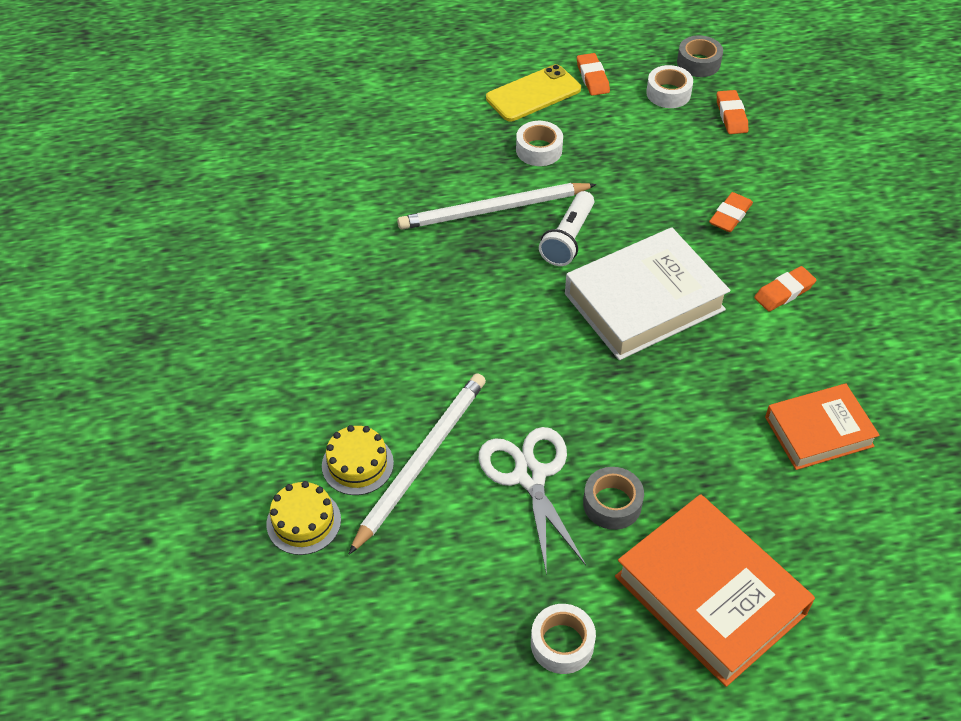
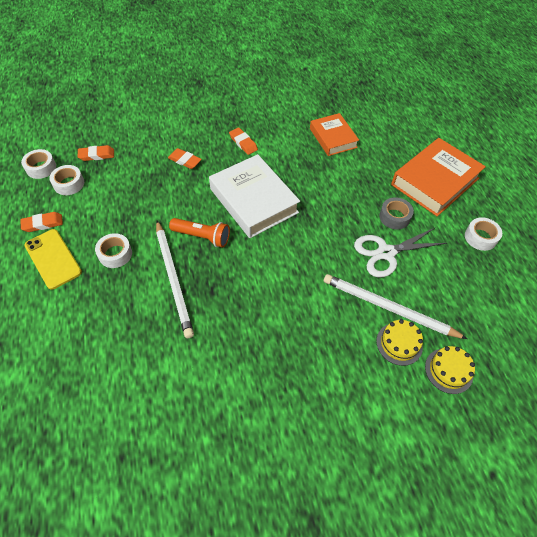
camera: 95 degrees left, 5 degrees up
(568, 239) = (202, 237): white flashlight -> orange flashlight
(698, 63) = (41, 168): grey tape -> white tape

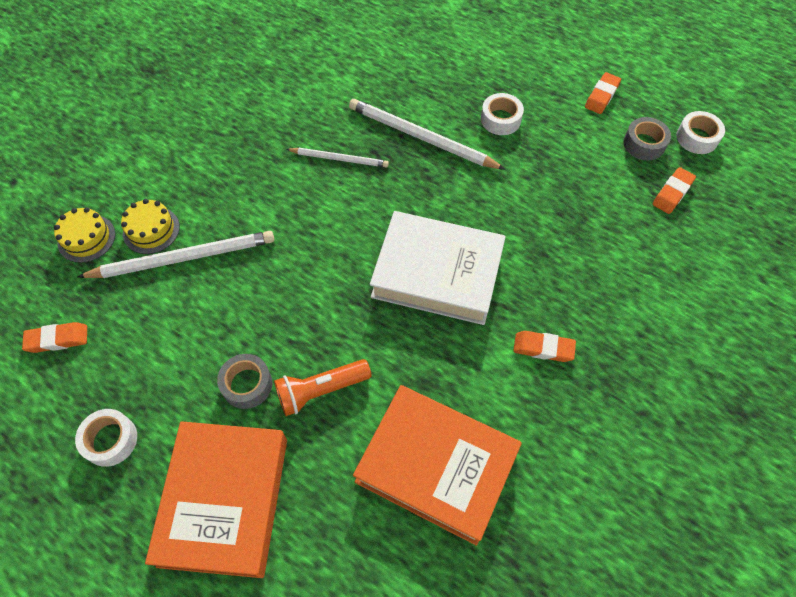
camera: 140 degrees right, 5 degrees up
(53, 258) = (545, 79): yellow phone -> none
(69, 184) = (644, 144): white tape -> grey tape
(185, 160) = (575, 263): orange eraser -> orange eraser (57, 339)
(202, 237) = (443, 192): orange flashlight -> orange flashlight (321, 391)
(237, 303) = (339, 159): none -> white pencil
(333, 138) = (436, 466): orange book -> orange book, size x1.60
(386, 253) = (226, 322): white scissors -> none

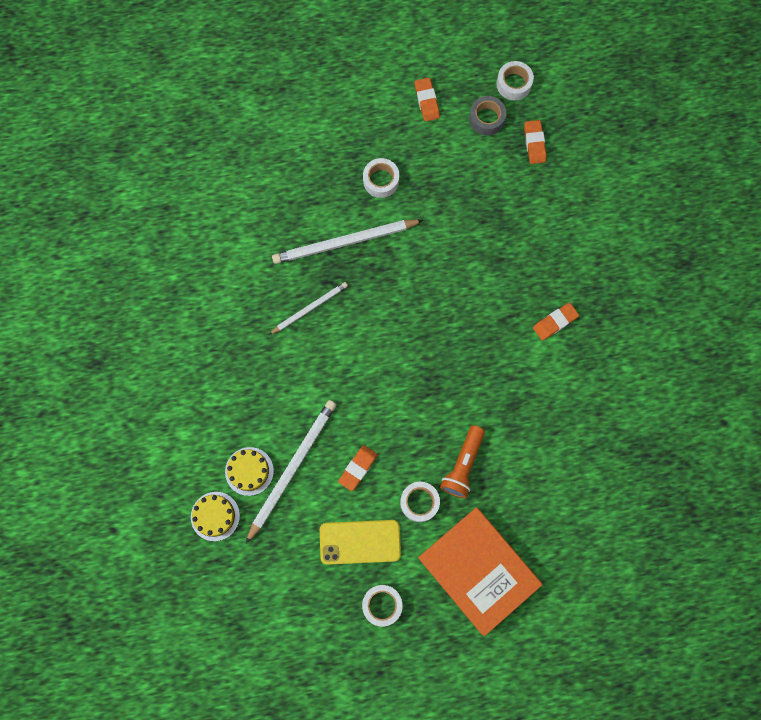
camera: 45 degrees left, 15 degrees up
(57, 339) = (280, 588): orange eraser -> orange eraser (358, 468)
(160, 367) = (360, 541): none -> yellow phone
(247, 384) = (419, 502): grey tape -> white tape
(436, 466) = (564, 444): orange book -> none
(437, 273) = (452, 331): white book -> none

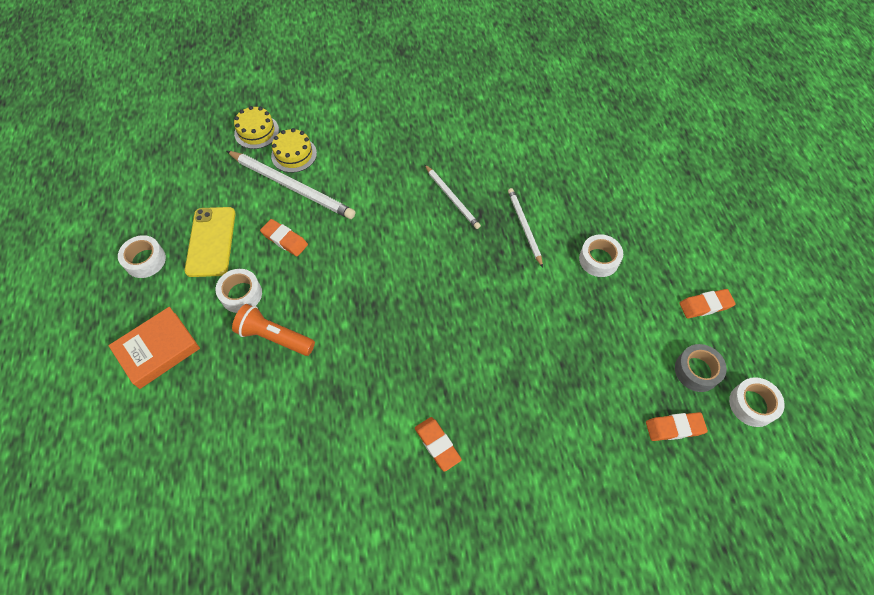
camera: 90 degrees right, 15 degrees down
(344, 242) = (524, 227): white pencil -> white pencil, size x0.59
(478, 570) = (158, 350): orange book -> orange book, size x0.63

